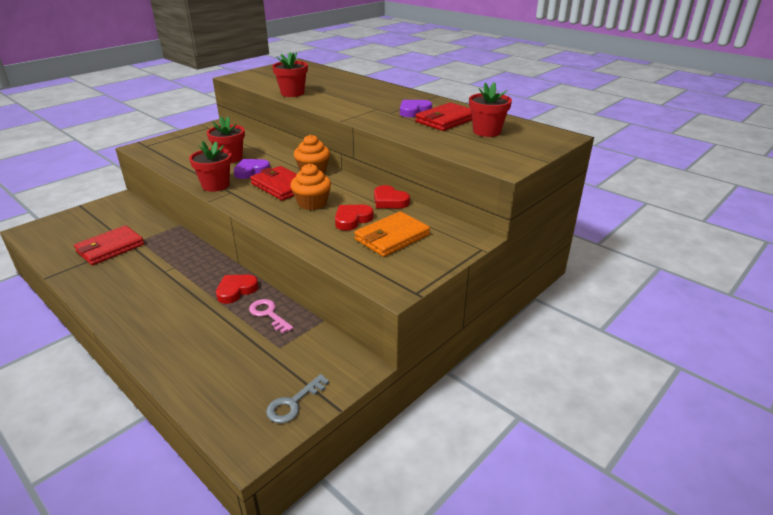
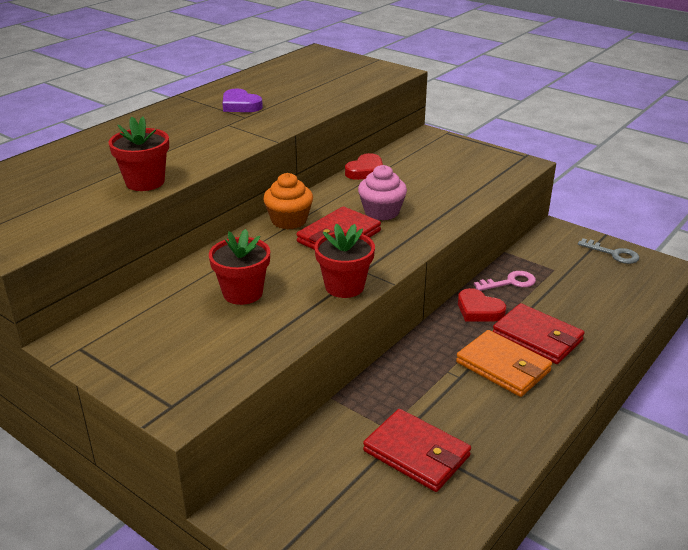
camera: 95 degrees left, 0 degrees up
(251, 171) = (292, 266): purple heart -> none
(268, 314) = (510, 282): pink key -> pink key turned 150 degrees counterclockwise
(312, 203) = (381, 212): orange cupcake -> pink cupcake
(352, 219) = (413, 187): red heart -> none
(392, 237) = (442, 167): orange wallet -> orange wallet (503, 367)
(446, 120) = (273, 91): red wallet -> red wallet (537, 337)
(486, 131) = (308, 75): red flower pot -> none

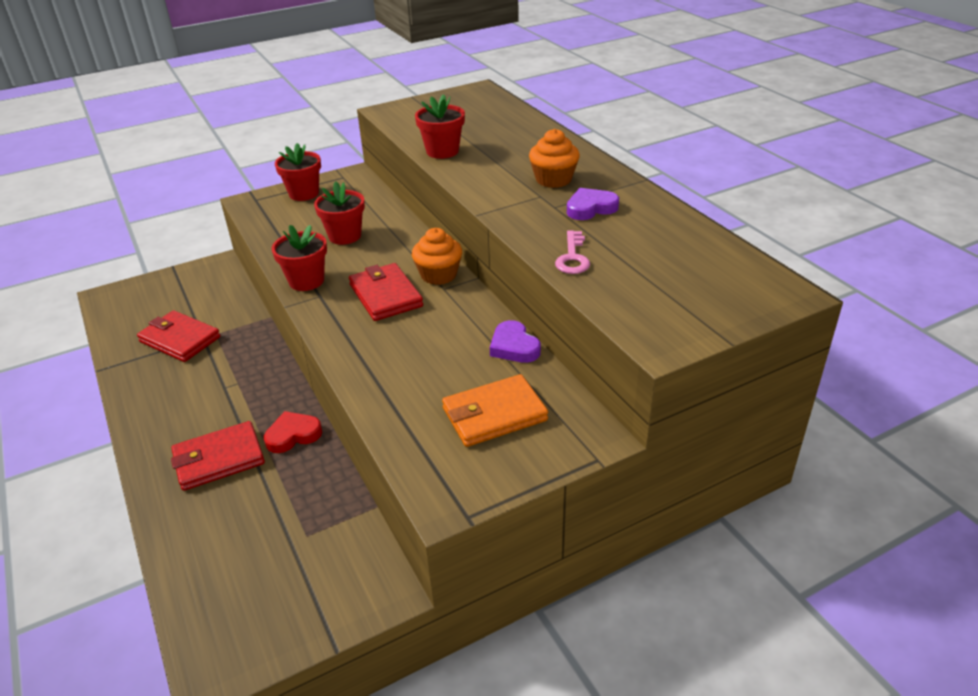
camera: 115 degrees right, 5 degrees up
(141, 365) = (304, 194): none -> red flower pot
(193, 124) = (553, 179): none -> orange cupcake
(365, 171) = (514, 346): red heart -> purple heart
(381, 212) = (410, 332): pink cupcake -> none
(416, 453) = (180, 339): red wallet -> red wallet turned 60 degrees clockwise
(503, 367) = (208, 418): orange wallet -> orange wallet (494, 414)
(510, 282) = (315, 481): pink key -> pink key (572, 257)
(613, 254) = (286, 624): grey key -> none

